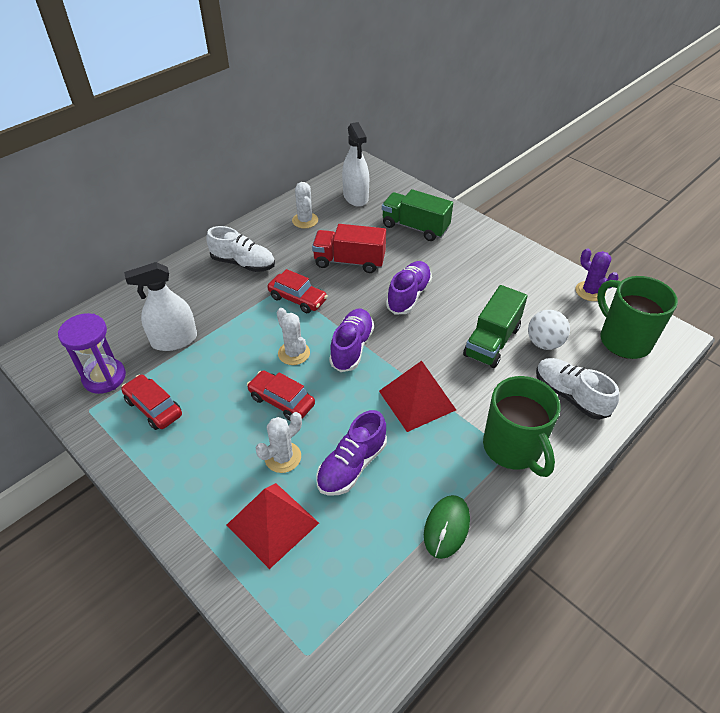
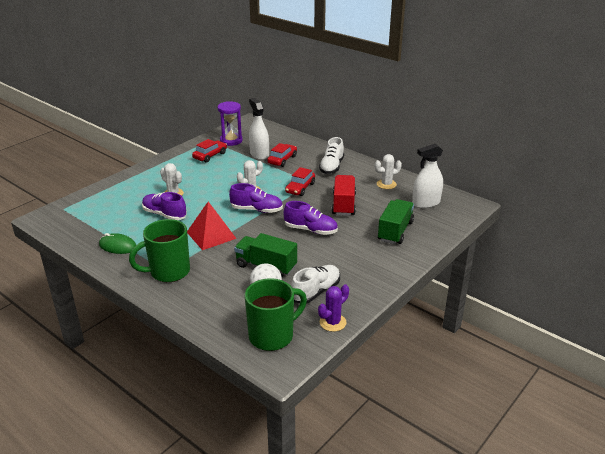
camera: 85 degrees right, 15 degrees down
(272, 524) = (133, 194): red pyramid -> none
(281, 401) = (212, 190): red car -> red car (282, 160)
(570, 395) = (212, 300): white shoe -> white shoe (316, 291)

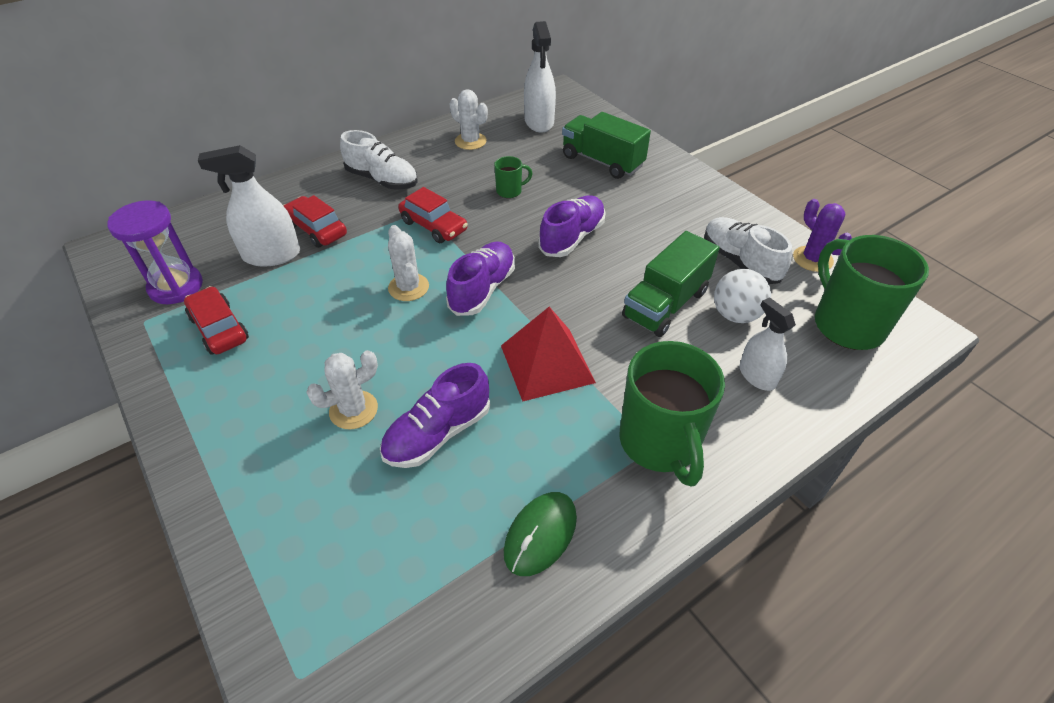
camera: 75 degrees left, 15 degrees up
(219, 300) = (757, 376): none -> white spray bottle
(343, 204) = (510, 191): red truck -> green mug
(386, 184) = (470, 141): white cactus -> white cactus turned 45 degrees counterclockwise

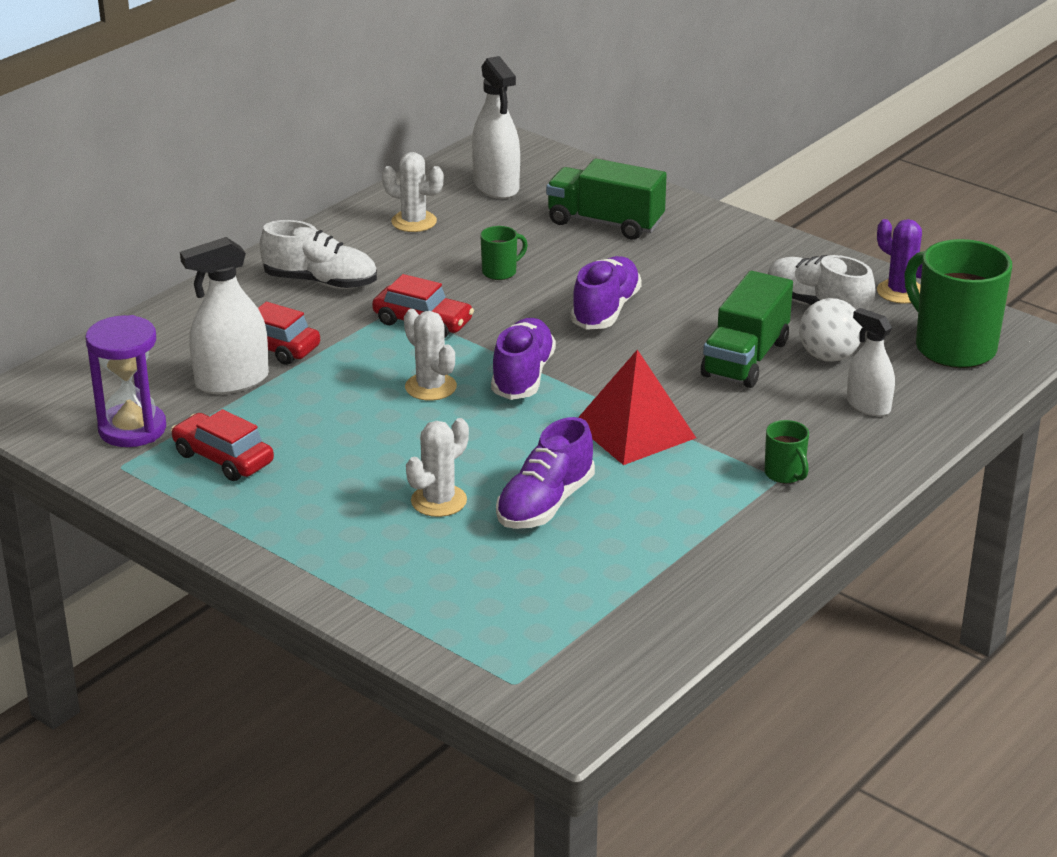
camera: 15 degrees left, 15 degrees down
(540, 534) = (693, 557): green mouse -> none
(660, 443) = (785, 474): green mug -> green mug, size x0.45

